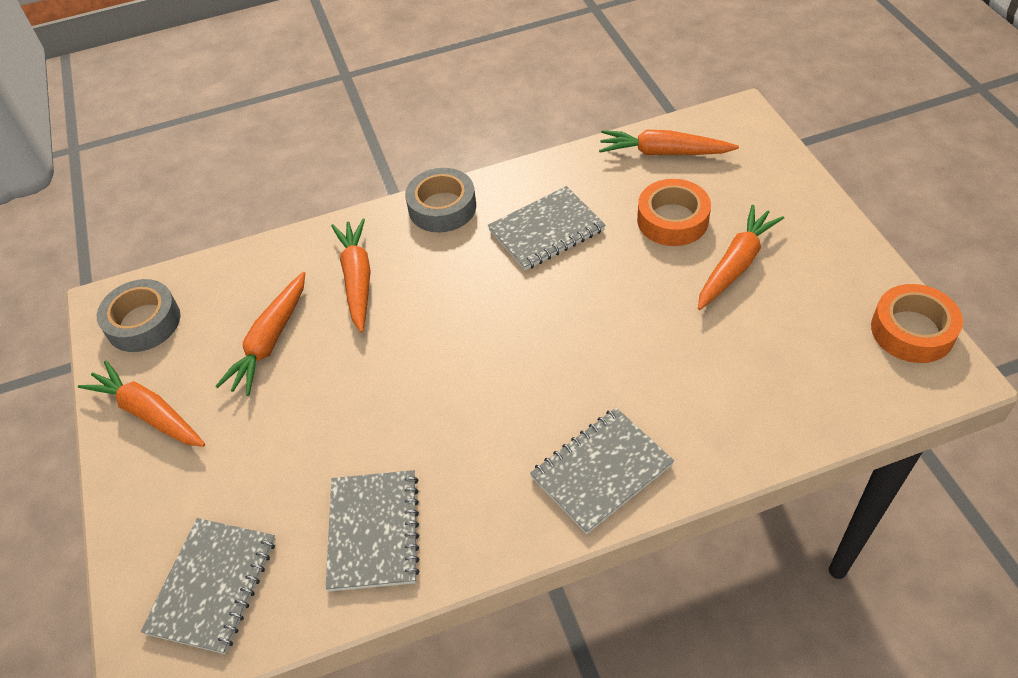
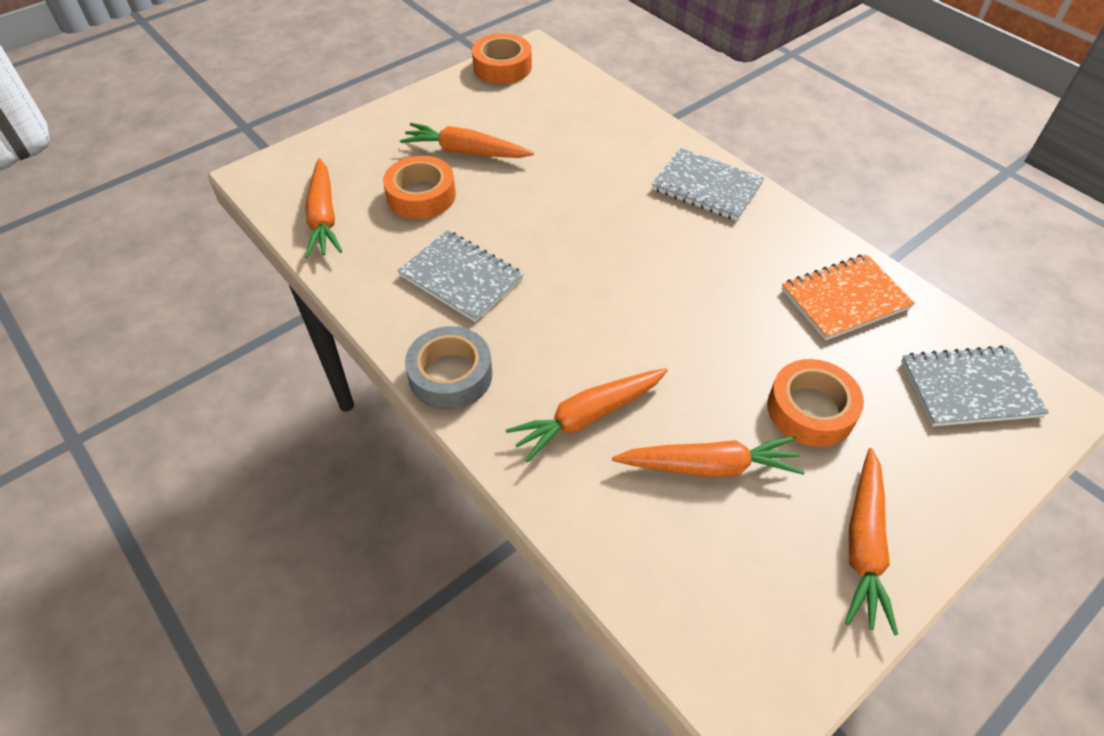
camera: 115 degrees left, 0 degrees up
(143, 322) = (757, 634): grey tape -> none
(273, 434) = (810, 410): none -> orange tape
(374, 531) = (845, 299): grey notebook -> orange notebook

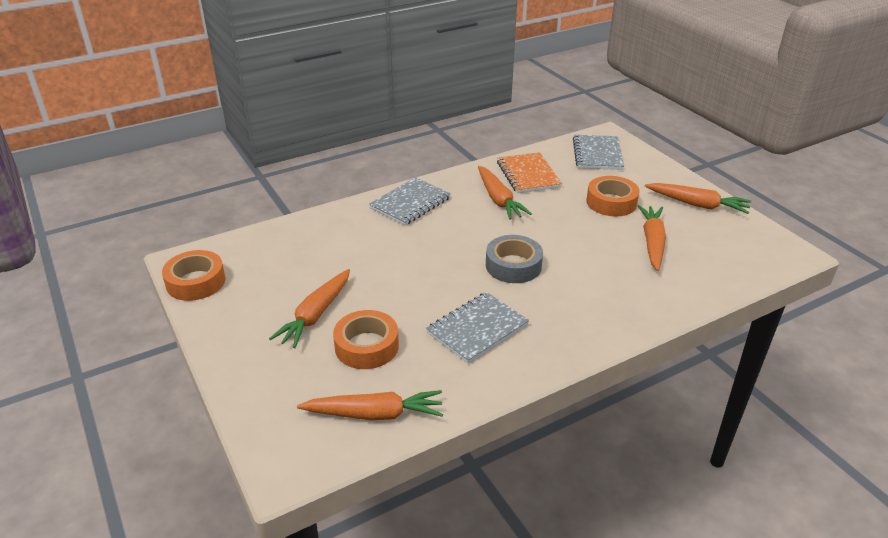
camera: 80 degrees left, 15 degrees down
(450, 375) = (578, 342): grey tape -> grey tape (513, 265)
(588, 417) = (617, 282): orange carrot -> orange carrot (498, 199)

